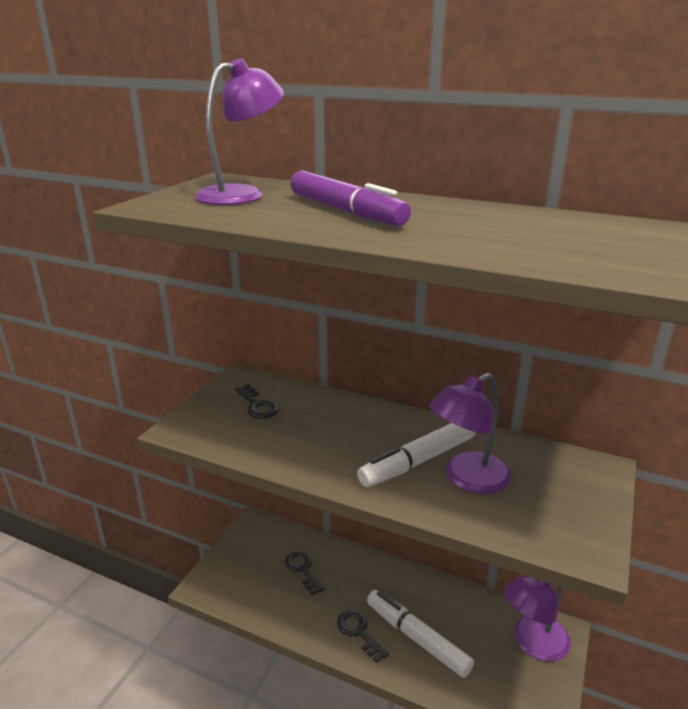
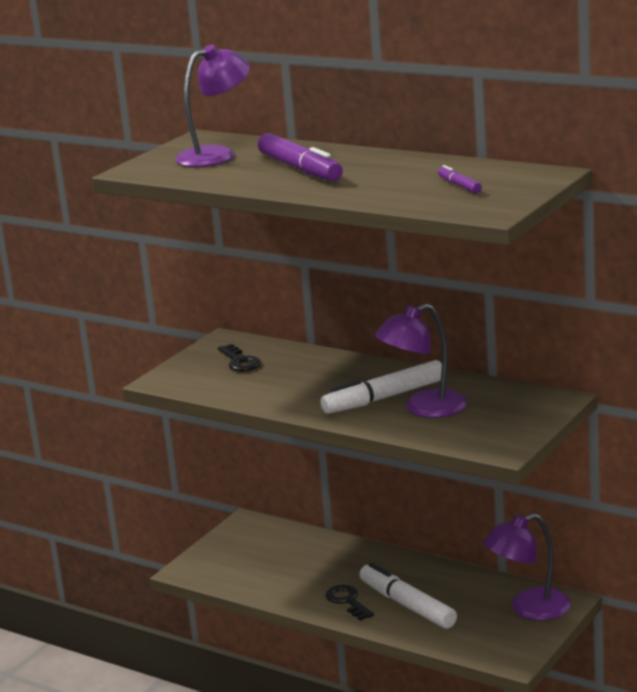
camera: 10 degrees right, 5 degrees down
(303, 569) = (297, 557): black key -> none
(565, 237) = (459, 185): none -> purple marker

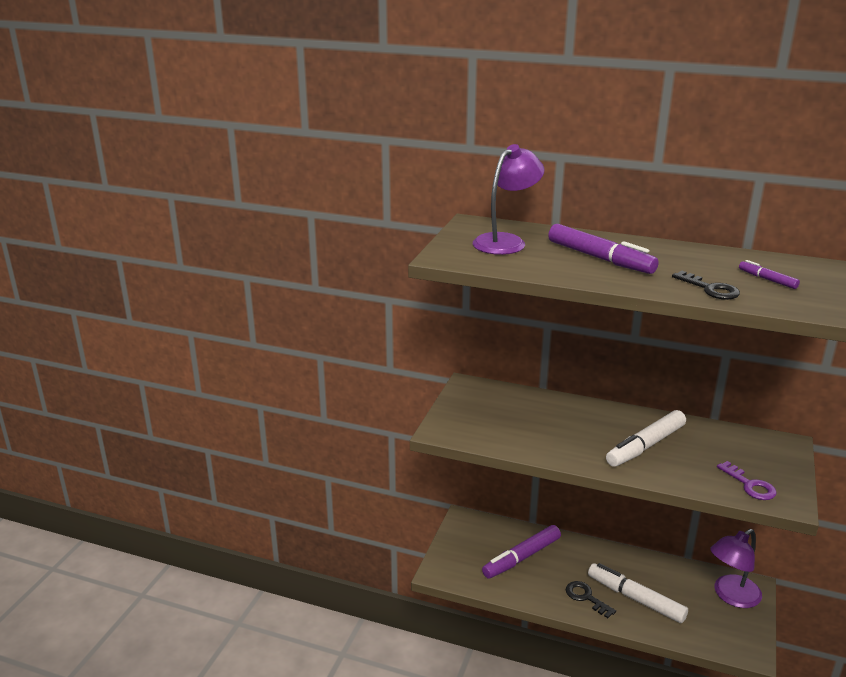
camera: 15 degrees left, 5 degrees up
(240, 361) = (496, 408): black key -> black key (710, 289)
(293, 561) = (521, 557): none -> purple marker
(424, 408) = (687, 457): purple lamp -> none
(473, 434) = (750, 485): none -> purple key

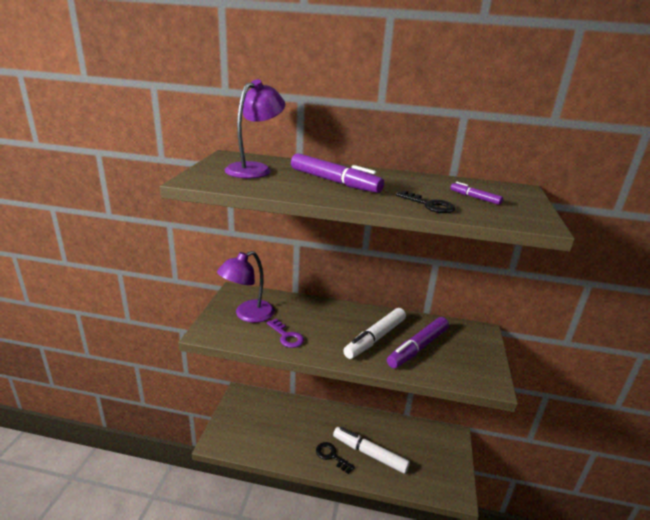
camera: 10 degrees left, 0 degrees up
(521, 557) = (282, 424): purple marker -> purple marker (417, 348)
(731, 596) = (439, 445): purple lamp -> purple lamp (248, 315)
(750, 485) = (459, 369): purple key -> purple key (286, 336)

